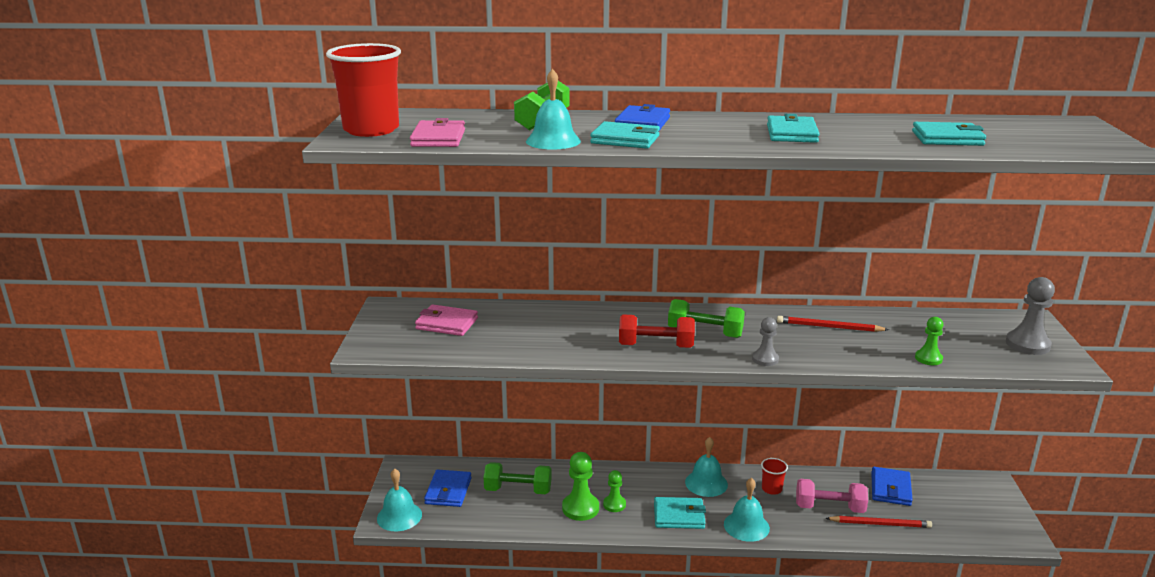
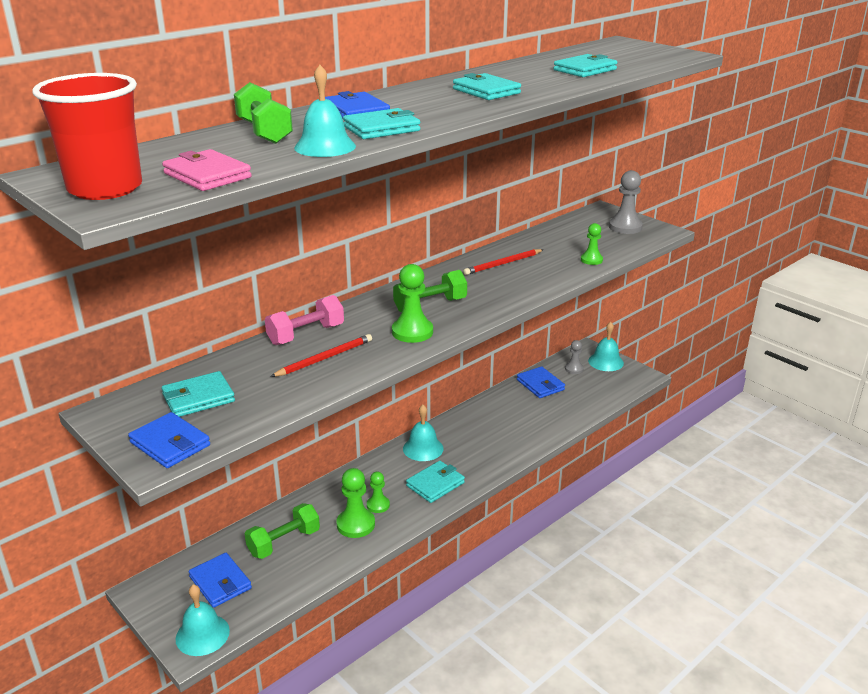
camera: 45 degrees left, 5 degrees up
(389, 343) = (170, 444): none -> blue wallet
(446, 324) = (198, 398): pink wallet -> turquoise wallet
(656, 346) = (412, 332): red dumbbell -> green pawn
(746, 526) = (488, 463): turquoise bell -> turquoise bell (605, 362)
(765, 359) = (501, 306): grey pawn -> grey pawn (574, 369)
(771, 489) = (471, 427): red cup -> none
(829, 507) = (521, 419): pink dumbbell -> pink dumbbell (306, 334)
(880, 524) = (562, 412): red pencil -> red pencil (324, 358)

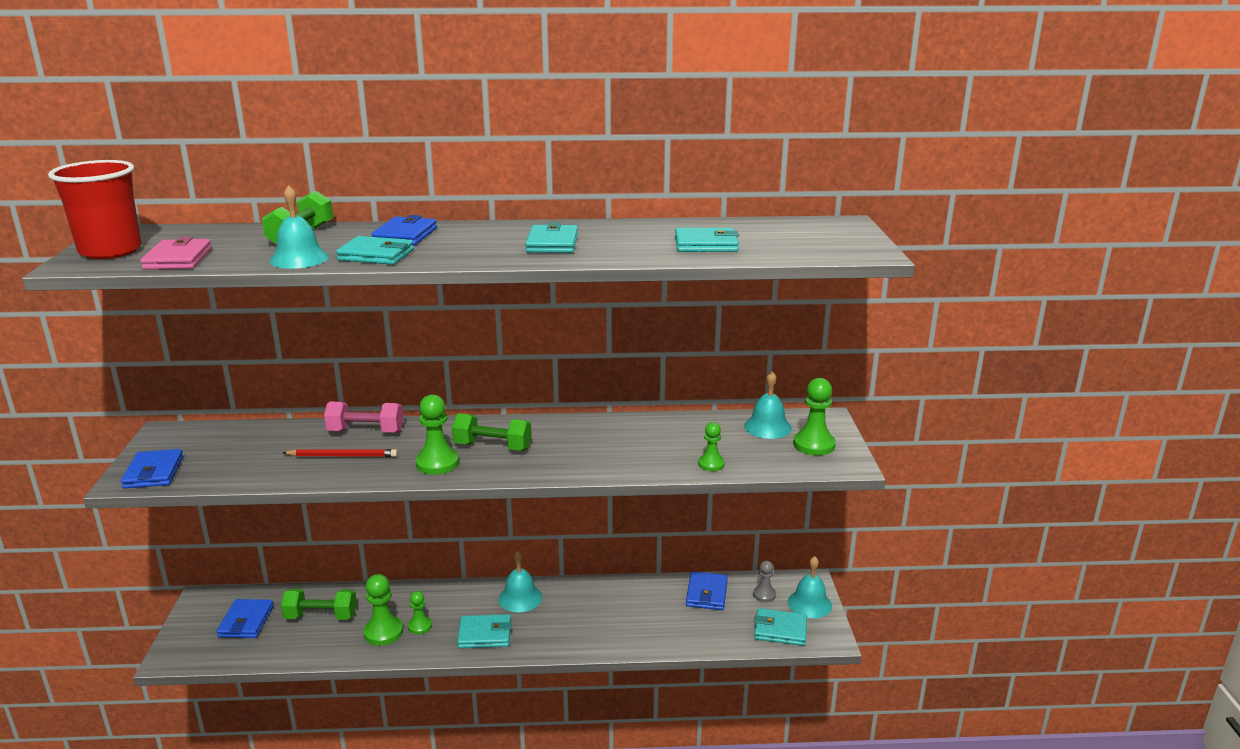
camera: 40 degrees right, 5 degrees down
(198, 398) = (223, 448): turquoise wallet -> turquoise wallet (780, 630)
(202, 634) = (187, 652): turquoise bell -> turquoise bell (767, 427)
(503, 264) = (621, 435): red pencil -> none
(625, 227) = (814, 445): grey pawn -> green pawn

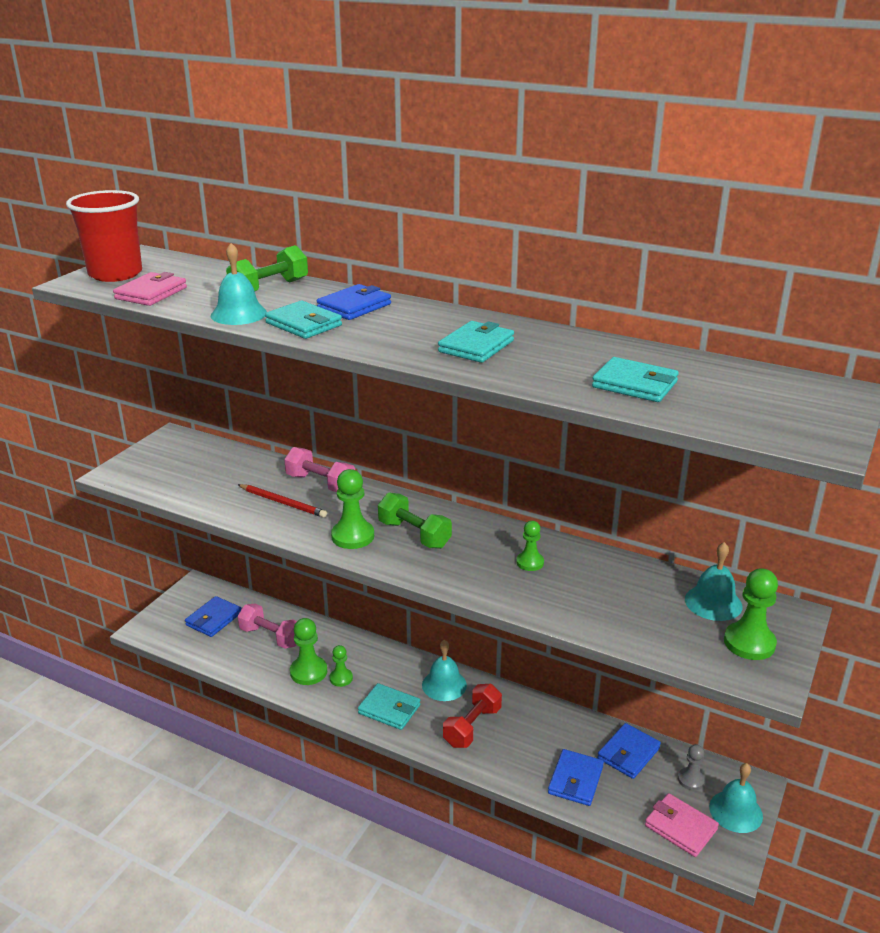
camera: 30 degrees right, 5 degrees up
(154, 472) = (136, 473): blue wallet -> blue wallet (575, 780)
(321, 616) = (271, 637): green dumbbell -> pink dumbbell
(568, 621) = (472, 727): none -> red dumbbell
(711, 464) = (611, 627): green pawn -> green pawn (530, 562)
(780, 630) = (680, 827): turquoise wallet -> pink wallet

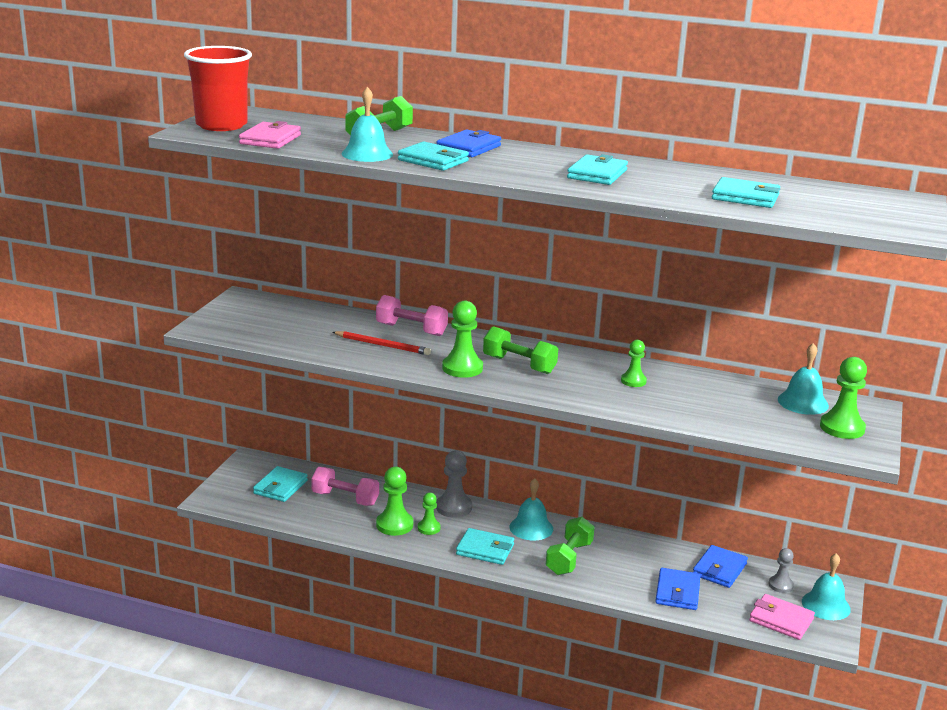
camera: 10 degrees left, 5 degrees down
(214, 619) = (280, 487): blue wallet -> turquoise wallet
(373, 654) = (454, 507): none -> grey pawn
(472, 727) = (569, 558): red dumbbell -> green dumbbell

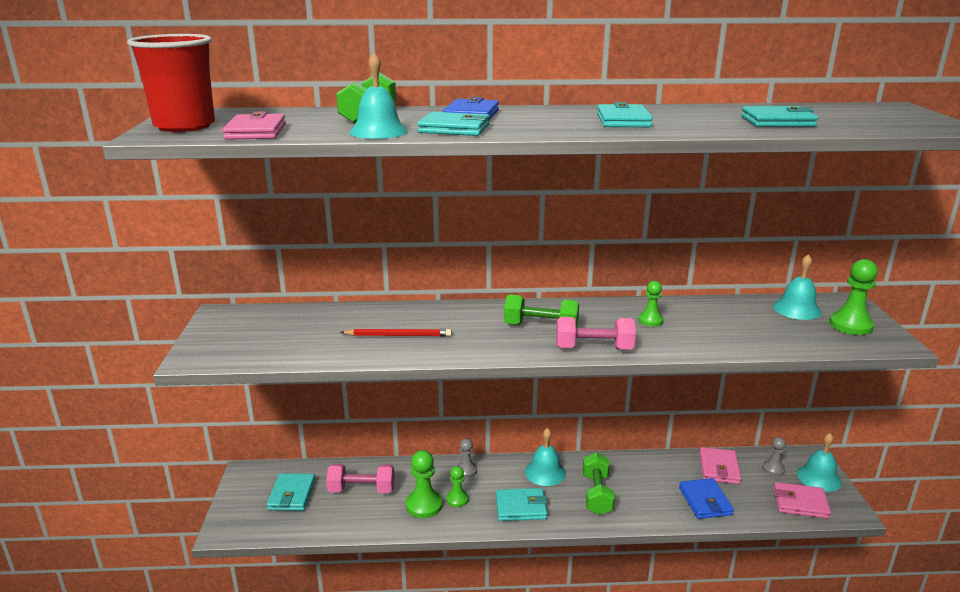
camera: 20 degrees left, 0 degrees up
(411, 330) = (413, 313): pink dumbbell -> pink dumbbell (594, 348)
(454, 507) = (466, 470): grey pawn -> grey pawn, size x0.62
(462, 368) = (493, 342): green pawn -> none
(719, 569) = (719, 468): blue wallet -> pink wallet

